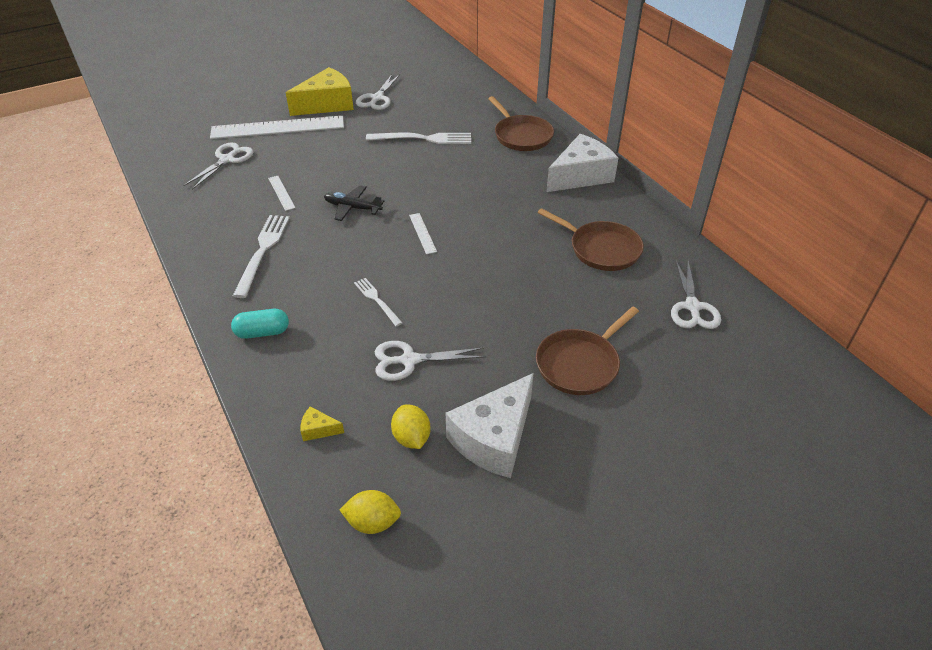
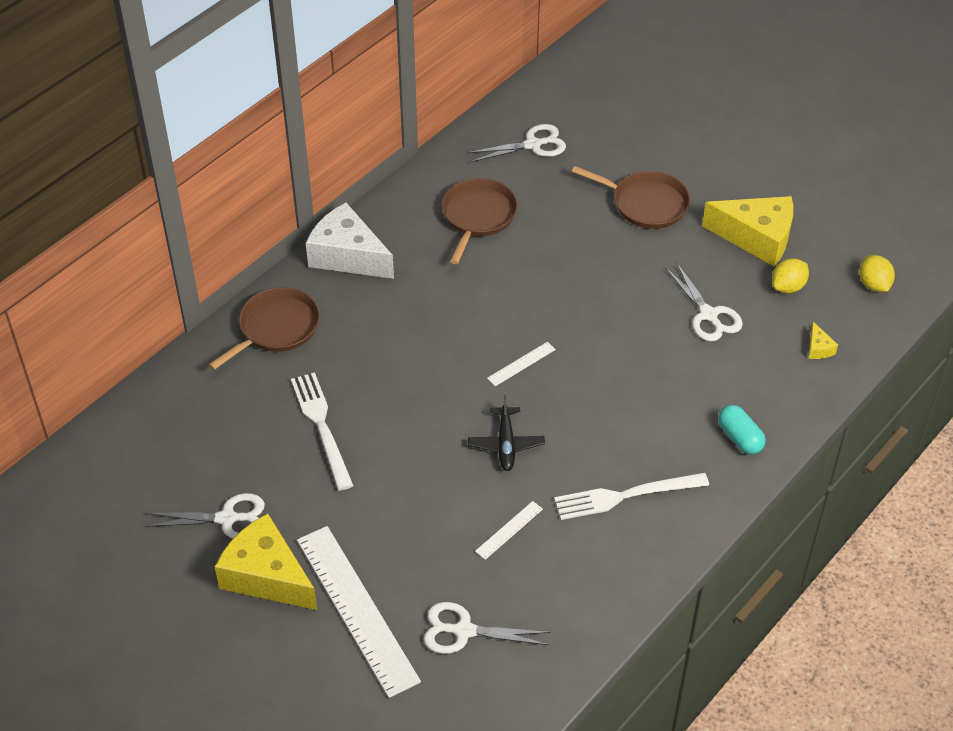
camera: 110 degrees left, 5 degrees up
(377, 300) = (646, 365): white fork -> none
(494, 439) = (757, 238): white cheese -> yellow cheese

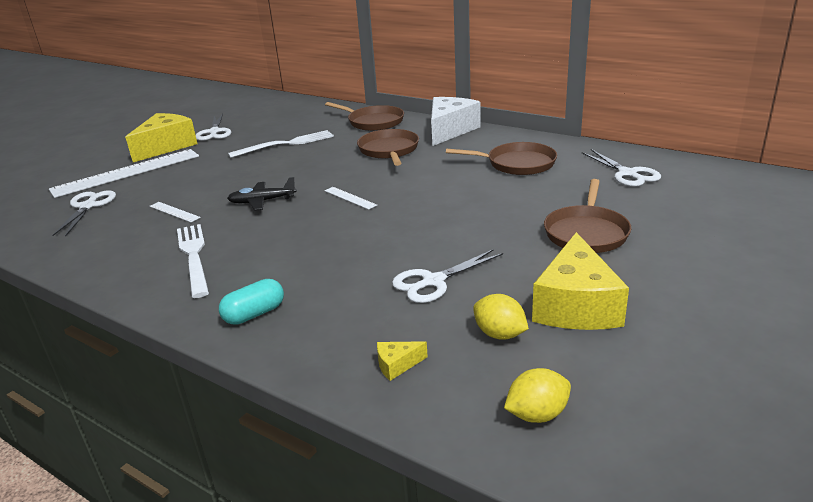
camera: 85 degrees right, 20 degrees down
(391, 320) = (389, 150): none -> brown pan

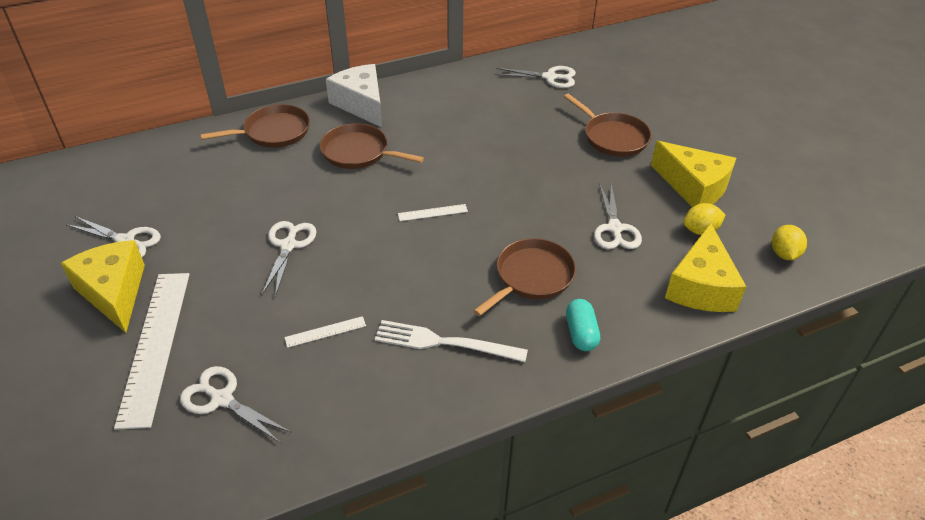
camera: 60 degrees left, 15 degrees up
(255, 169) = (288, 245): none -> white scissors
(262, 201) = (375, 265): black plane -> none
(285, 144) = (248, 204): white fork -> none
(397, 365) = (701, 286): yellow cheese -> yellow cheese, size x2.47
(517, 164) = (475, 108): brown pan -> brown pan (531, 277)

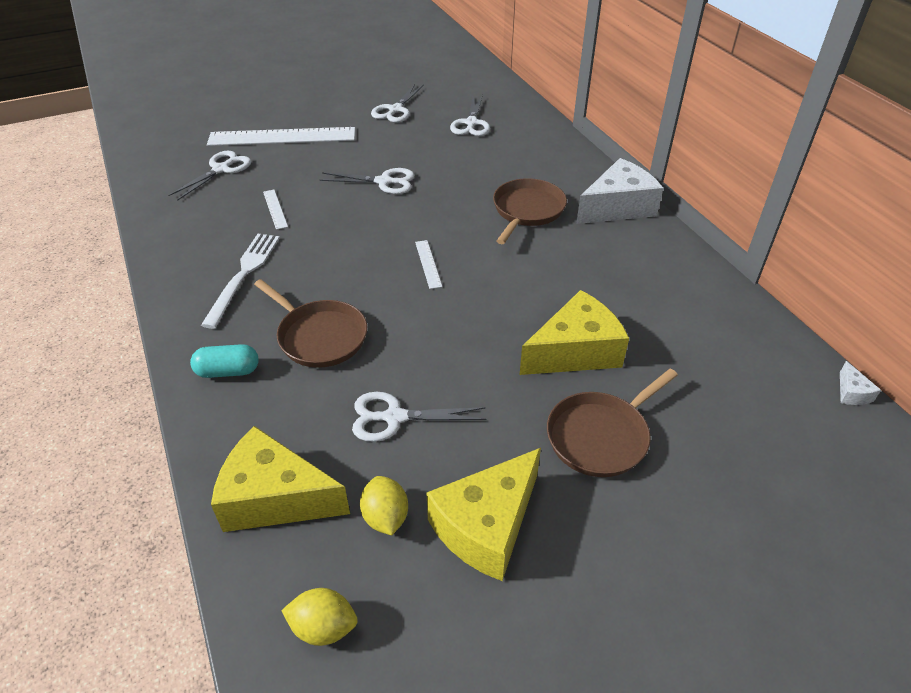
camera: 90 degrees right, 0 degrees up
(114, 292) = (339, 114): yellow cheese -> yellow cheese (575, 351)
(273, 132) = (553, 158): brown pan -> none
(550, 77) = (744, 373): white scissors -> white scissors (471, 123)
(562, 45) = (852, 393): none -> white cheese

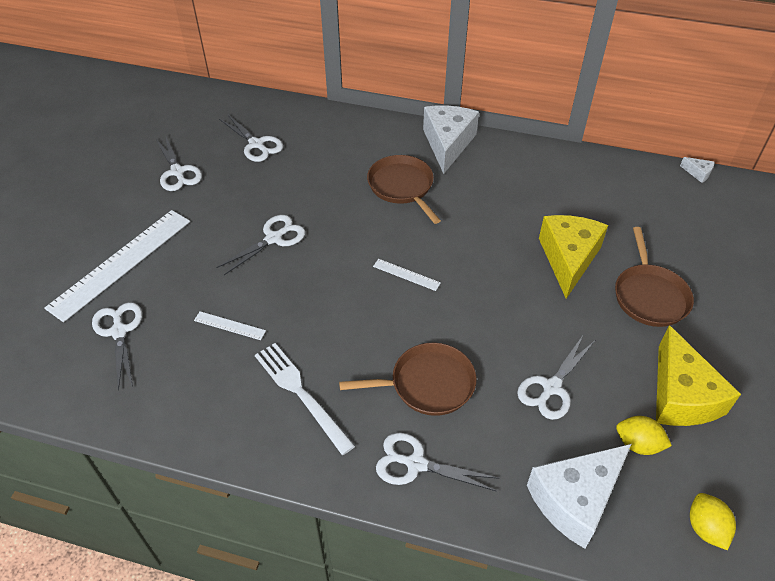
camera: 50 degrees left, 5 degrees up
(228, 371) = (415, 464): turquoise capsule -> white scissors
(275, 498) = (575, 499): yellow cheese -> white cheese
(323, 627) = (705, 528): yellow lemon -> yellow lemon turned 60 degrees counterclockwise

